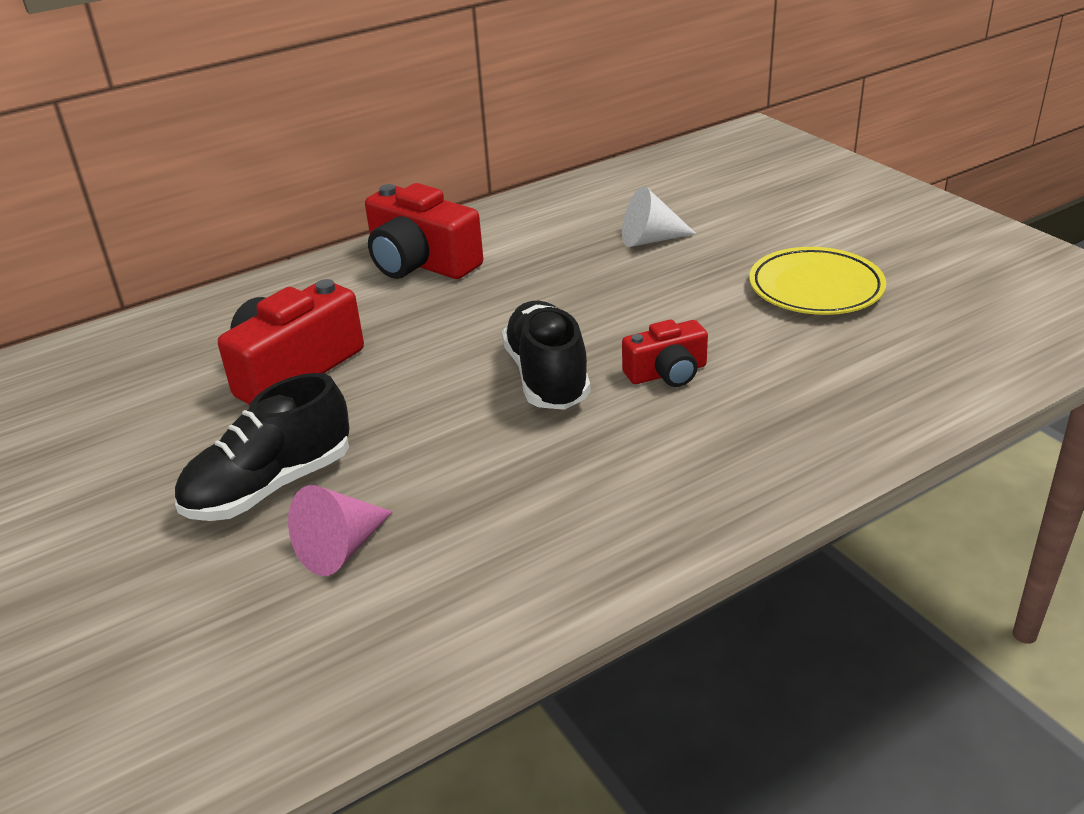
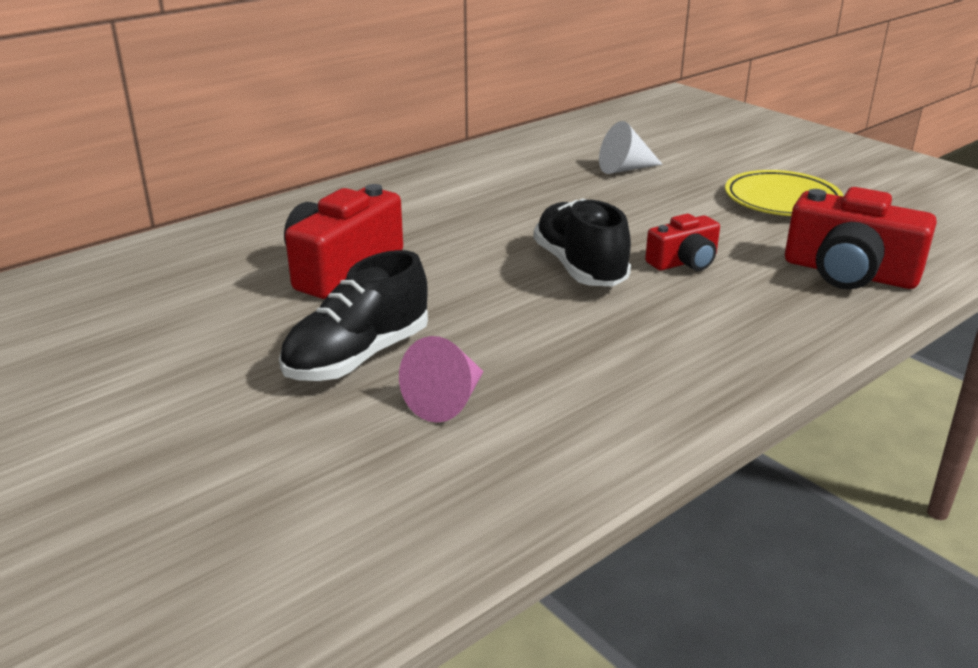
camera: 10 degrees left, 5 degrees down
(421, 263) = (427, 188): red camera -> red camera (849, 273)

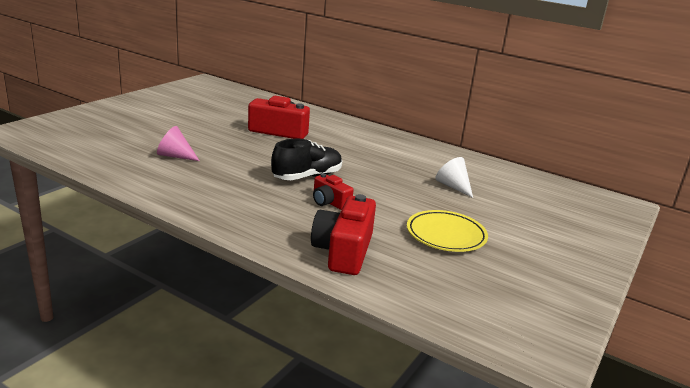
camera: 70 degrees right, 5 degrees down
(358, 357) = (205, 140): black shoe -> none

